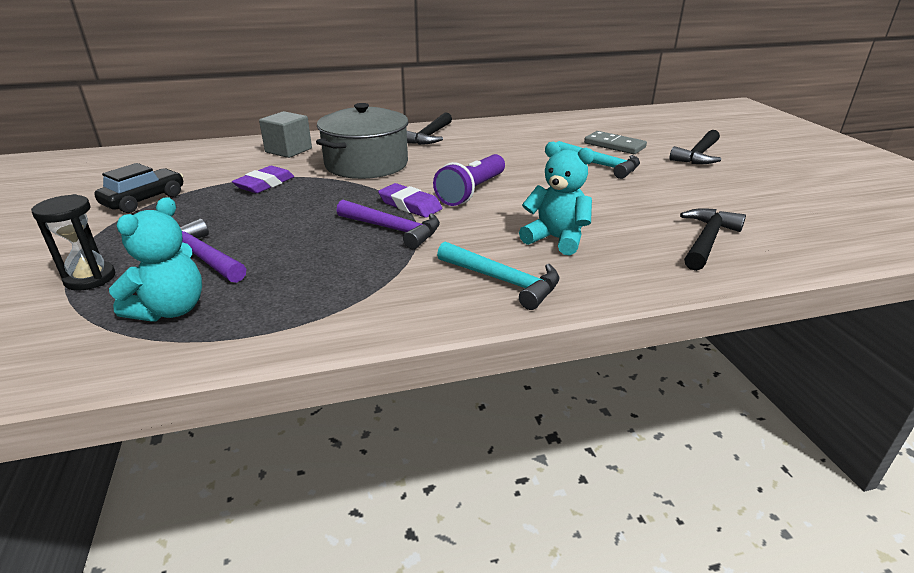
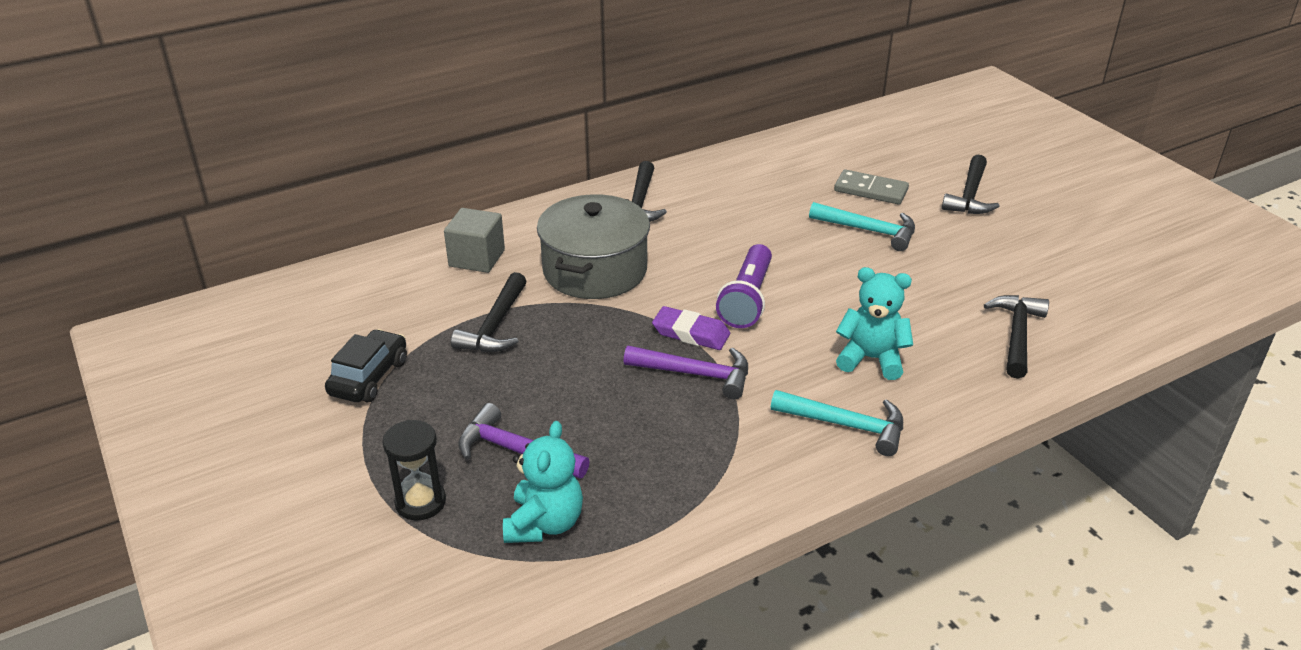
camera: 15 degrees left, 5 degrees up
(265, 184) = (495, 325): purple eraser -> black hammer

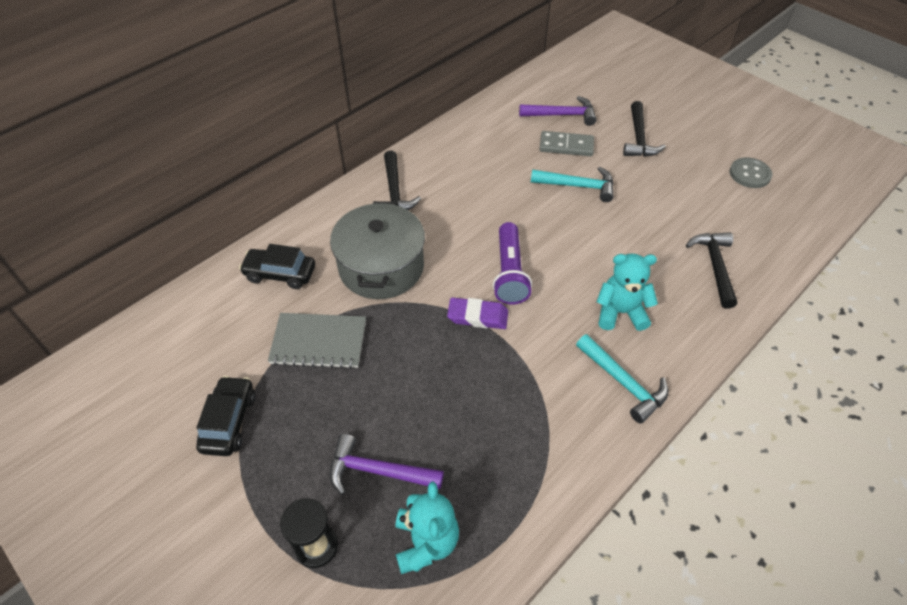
camera: 15 degrees left, 15 degrees up
(477, 258) = (280, 274): grey cube -> black car
(495, 325) = (319, 342): black hammer -> grey notebook
(695, 374) = (494, 357): purple hammer -> purple hammer (562, 115)
(846, 425) = (623, 382): turquoise hammer -> turquoise hammer turned 45 degrees clockwise
(1106, 251) = (749, 174): none -> grey button

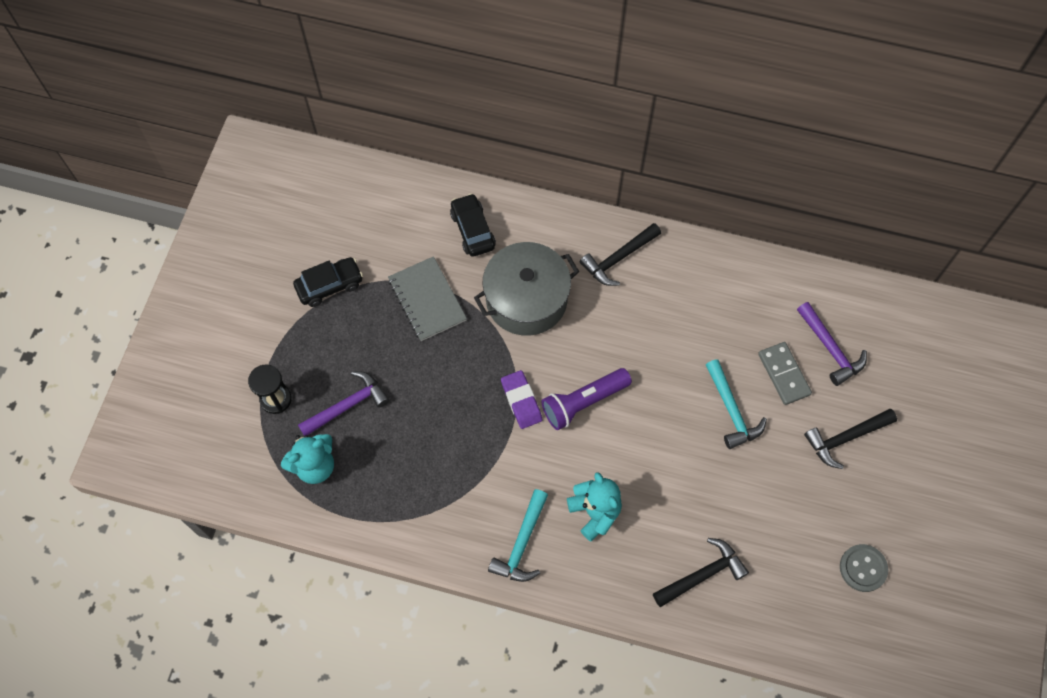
camera: 60 degrees right, 15 degrees up
(378, 471) = (347, 405): purple hammer -> purple hammer turned 75 degrees clockwise

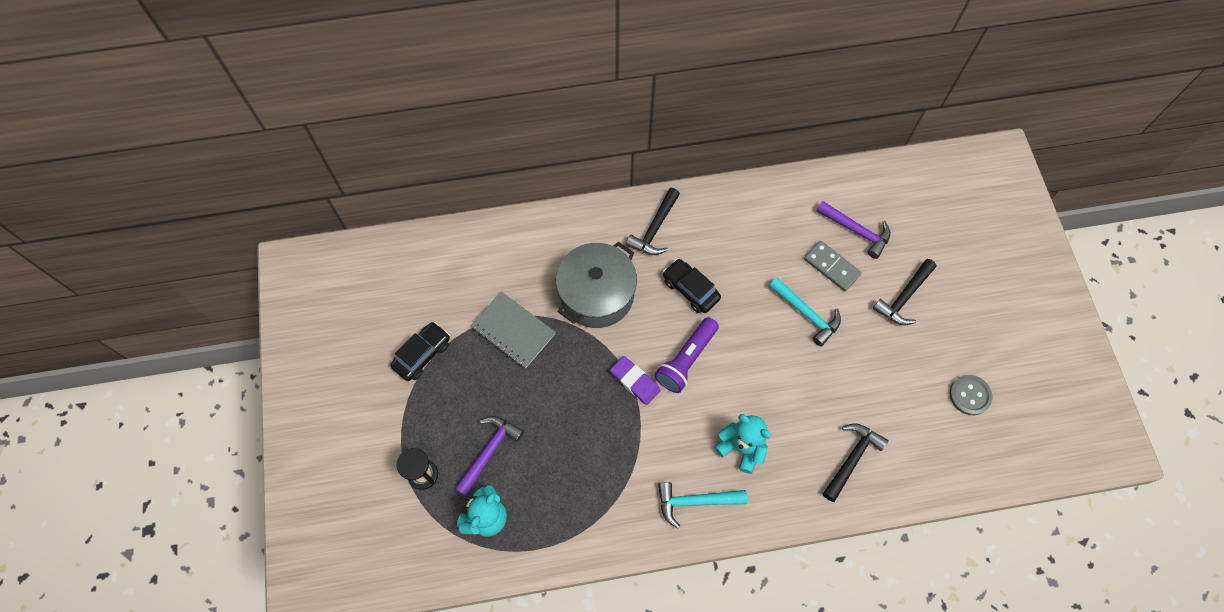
camera: 25 degrees left, 0 degrees up
(473, 230) = (523, 255): black car -> black car (690, 289)
(522, 543) = (695, 502): turquoise hammer -> turquoise hammer turned 90 degrees clockwise

